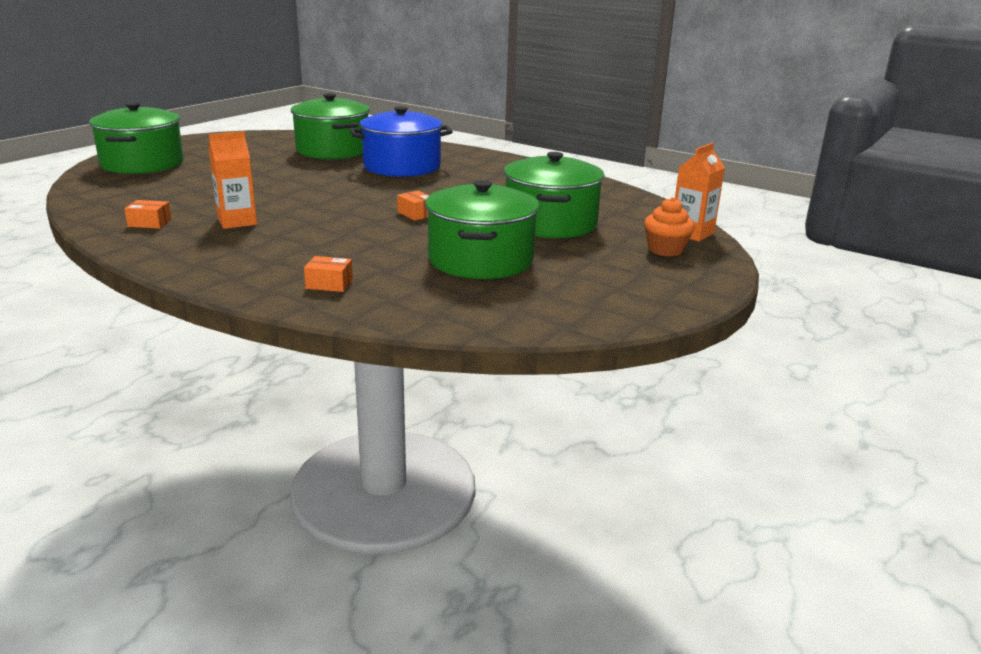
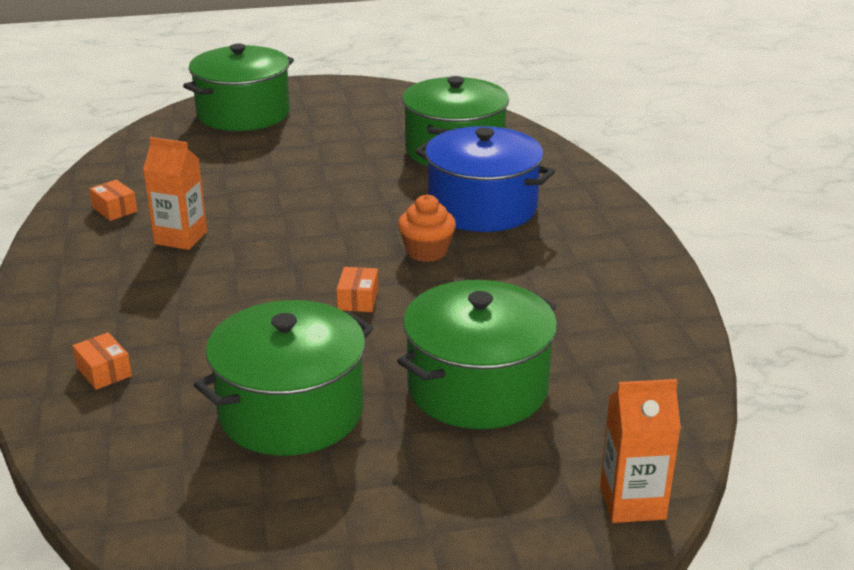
camera: 45 degrees right, 5 degrees up
(665, 250) = (534, 513): orange cupcake -> orange cupcake (427, 251)

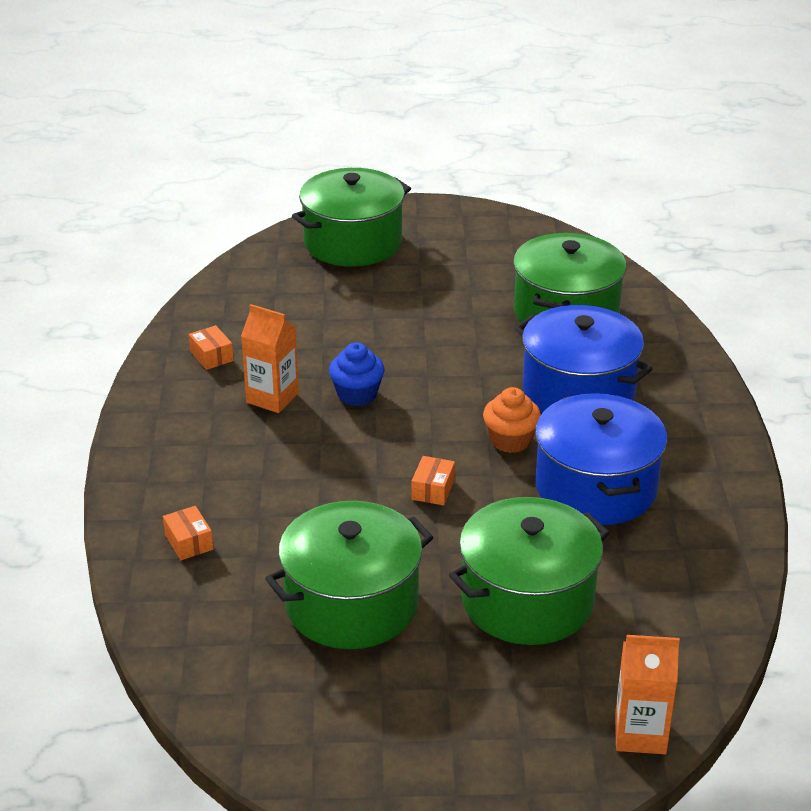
camera: 10 degrees right, 5 degrees up
(266, 228) = (357, 394): none -> blue cupcake
(520, 282) = (596, 487): none -> blue pot

